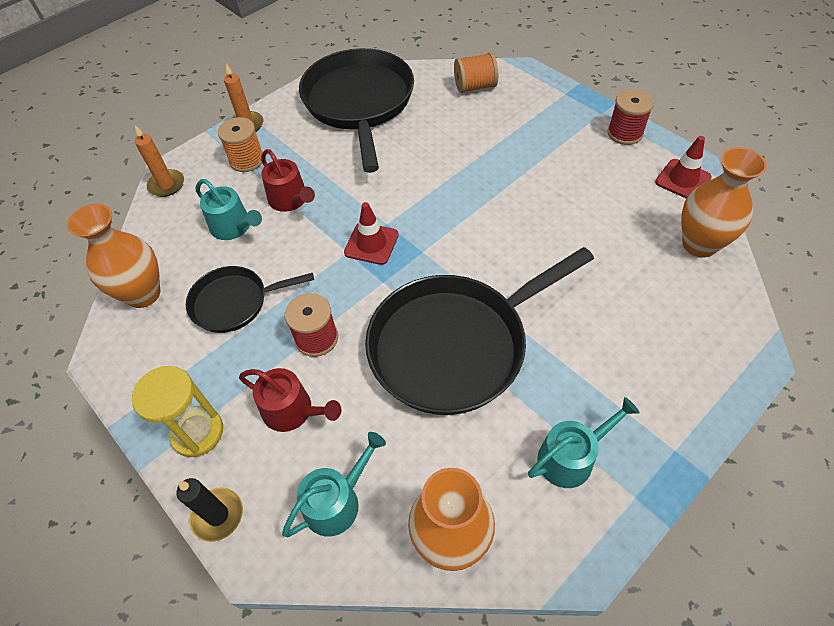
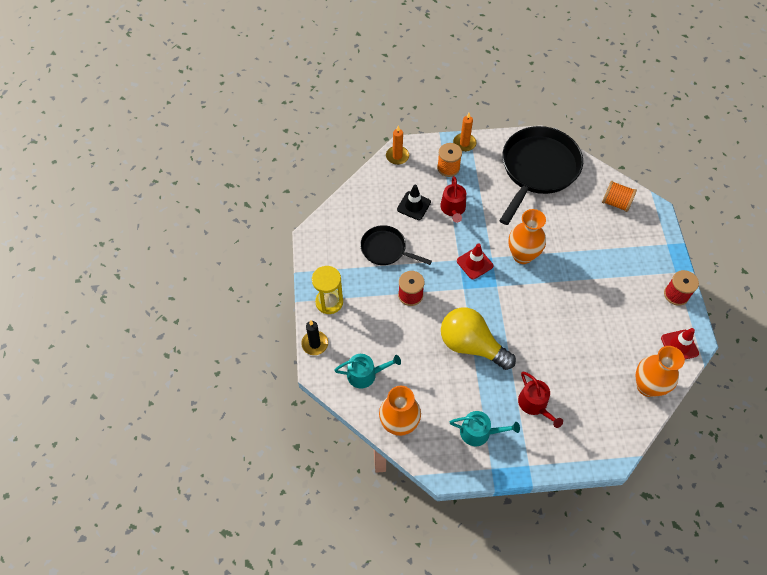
camera: 35 degrees right, 5 degrees up
(143, 294) = (348, 215): orange vase -> orange vase (522, 255)
(234, 227) = (414, 206): turquoise watering can -> black traffic cone
(292, 411) = (375, 322): red watering can -> red watering can (535, 404)
(455, 345) = (471, 345): black pan -> yellow light bulb

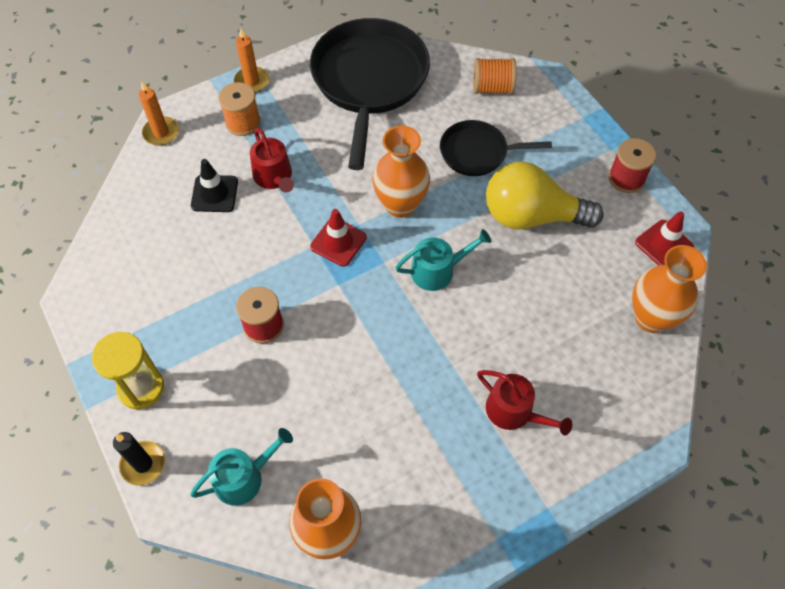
camera: 25 degrees left, 0 degrees up
(386, 249) = (198, 272): black pan -> black pan (477, 152)
(471, 345) = (385, 363): yellow light bulb -> yellow light bulb (531, 216)
(479, 432) = (454, 490): turquoise watering can -> turquoise watering can (438, 270)

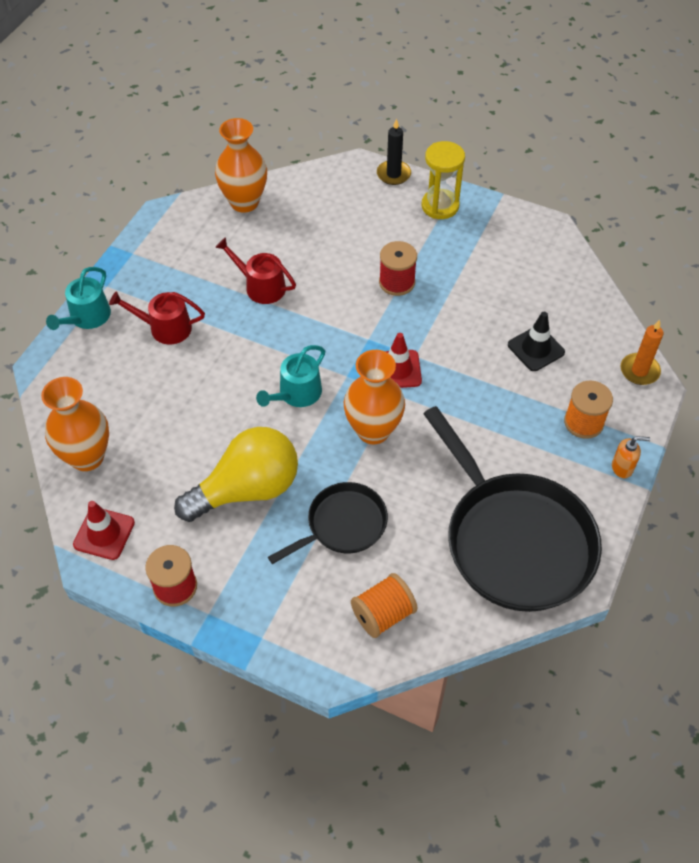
camera: 145 degrees right, 5 degrees down
(244, 477) = (324, 200): turquoise watering can -> turquoise watering can (87, 317)
(252, 82) = (622, 467): orange candle -> orange soap dispenser
(274, 177) = (503, 391): red watering can -> red watering can (261, 286)

